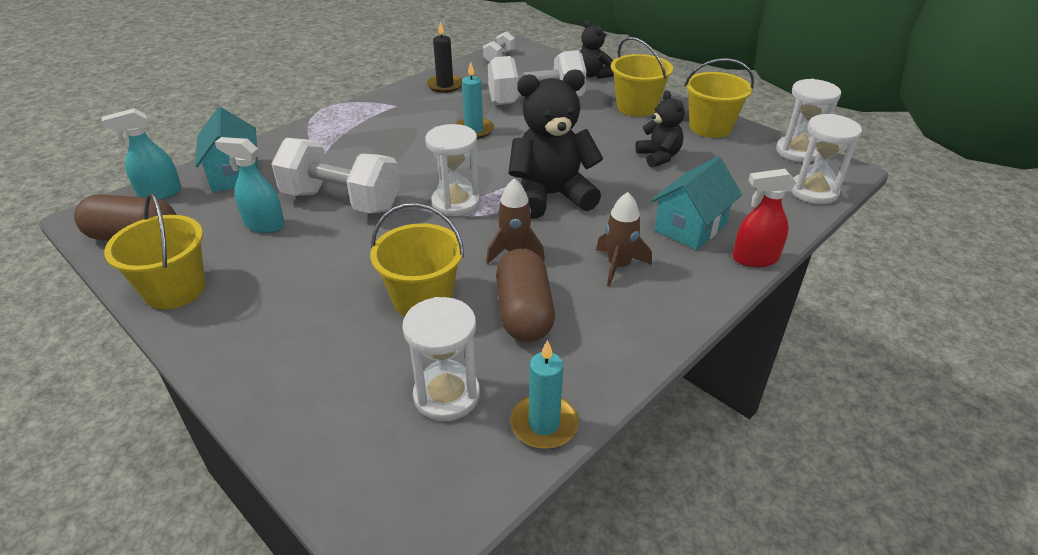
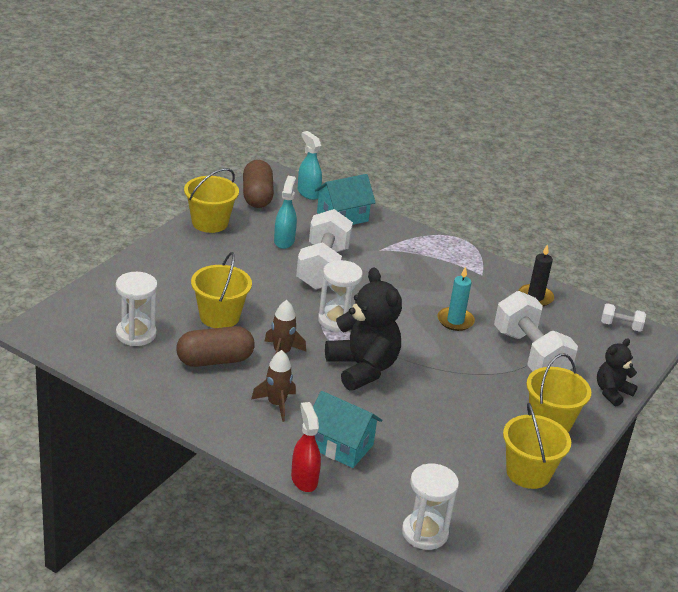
camera: 75 degrees right, 5 degrees down
(544, 424) = (117, 372): turquoise candle -> none
(658, 157) = (452, 433): black teddy bear -> none
(798, 151) = (502, 533): white hourglass -> none

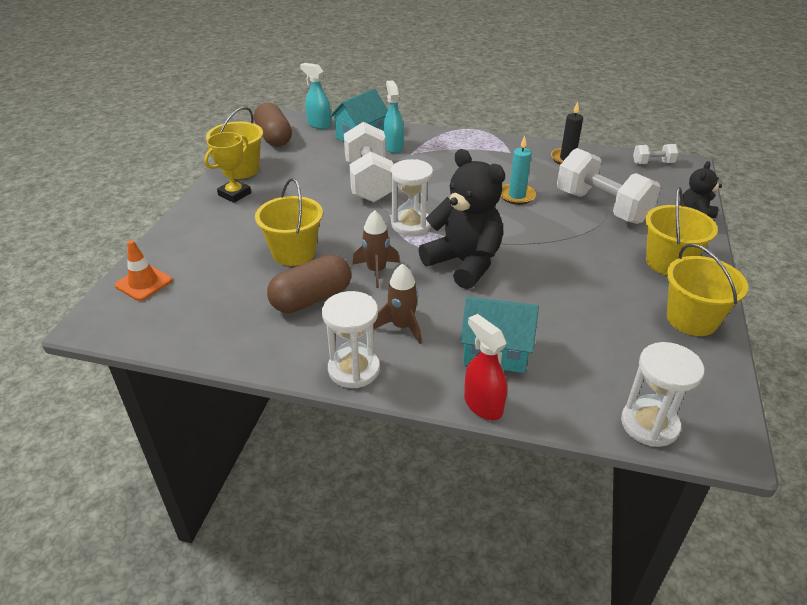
camera: 15 degrees left, 5 degrees up
(85, 307) = (143, 283): none -> orange traffic cone
(136, 334) = (213, 295): white hourglass -> white hourglass (354, 369)
(193, 246) = (234, 194): none -> yellow trophy
(284, 241) = (319, 168): turquoise spray bottle -> turquoise spray bottle (393, 147)

